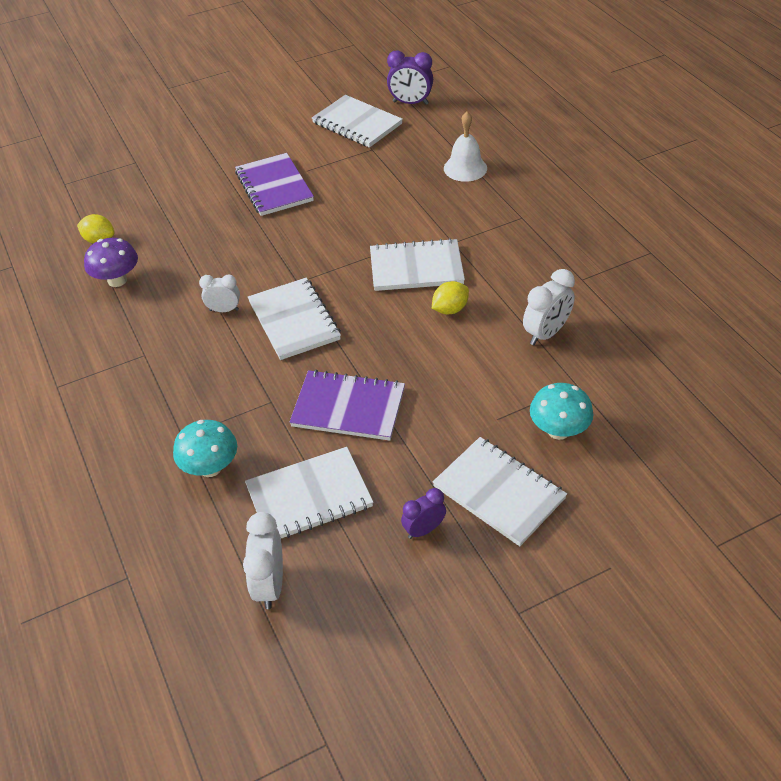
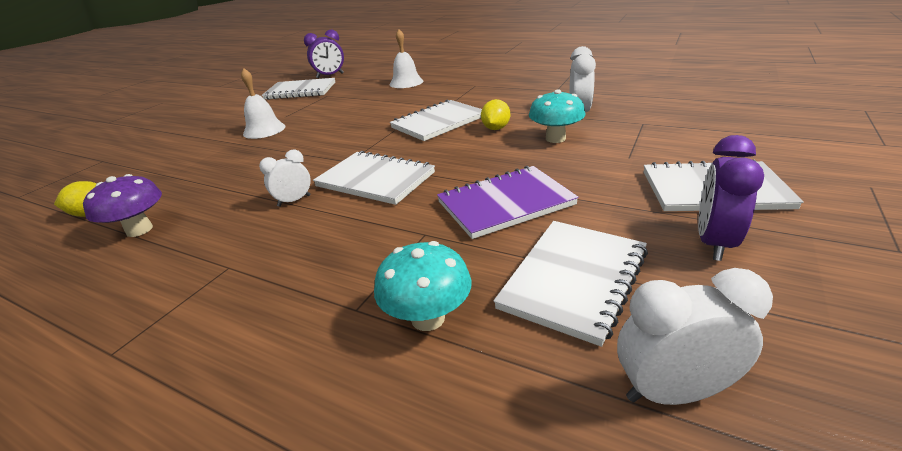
camera: 35 degrees left, 15 degrees down
(270, 584) = (673, 392): white clock -> white clock turned 120 degrees clockwise
(274, 187) = (264, 130): purple notebook -> white bell
(423, 530) = (714, 242): purple clock -> purple clock, size x1.52
(558, 430) = (678, 144): turquoise mushroom -> turquoise mushroom (555, 138)

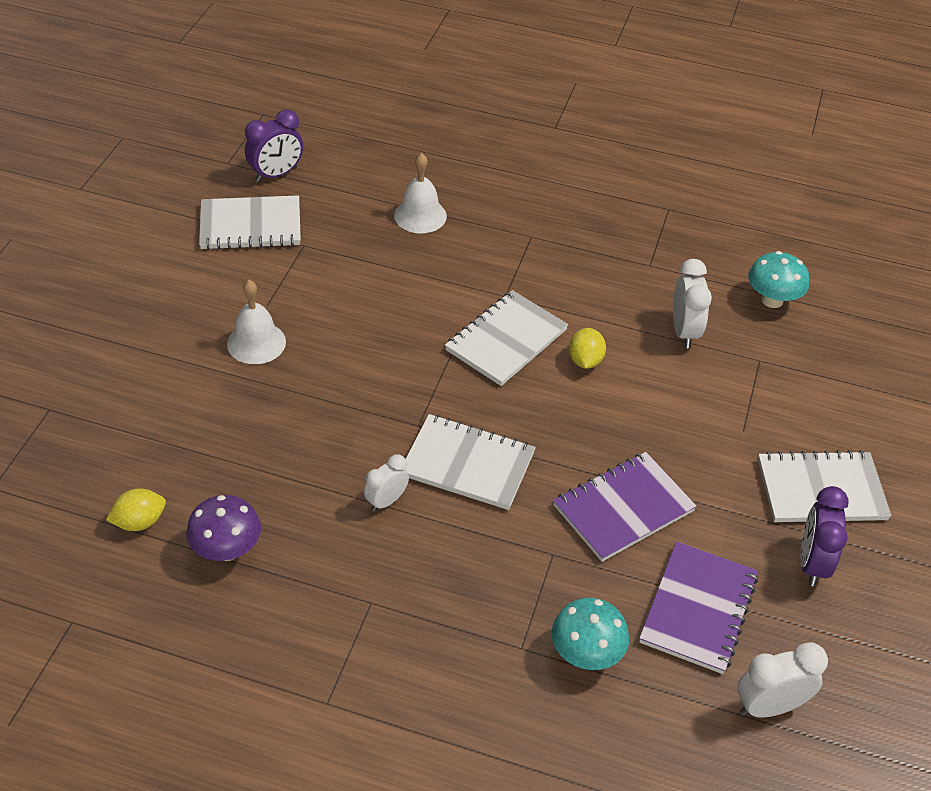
camera: 15 degrees left, 15 degrees up
(555, 138) = (661, 388): turquoise mushroom -> turquoise mushroom (772, 300)
(574, 280) = (698, 609): white notebook -> purple notebook

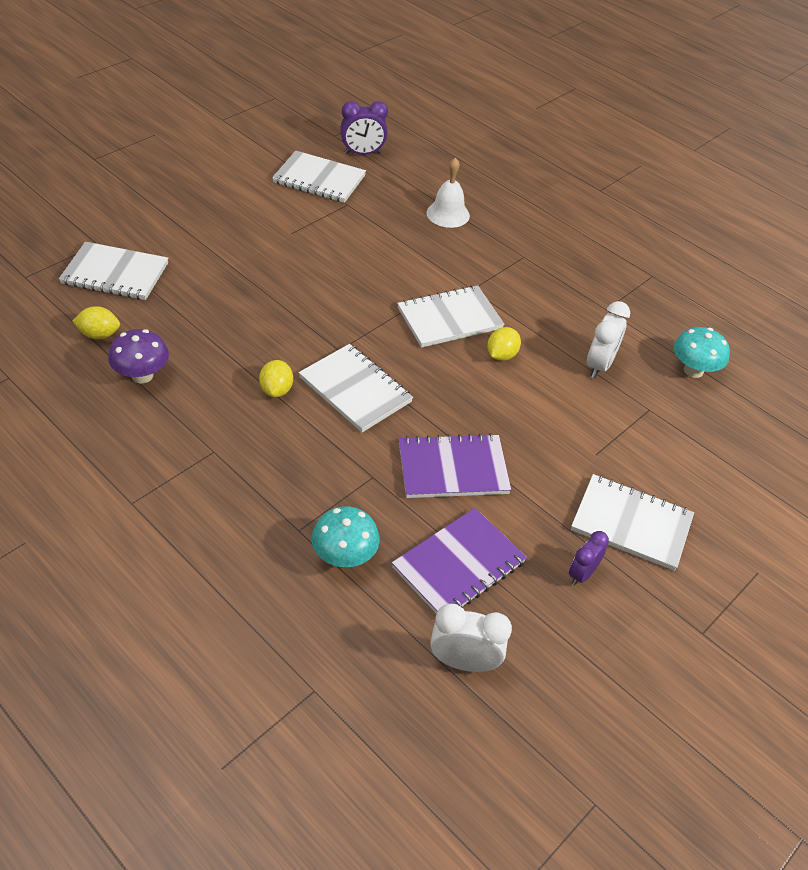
camera: 25 degrees right, 0 degrees up
(100, 438) = (115, 274): none -> white notebook
(256, 342) = (265, 254): white bell -> none
(386, 501) = (276, 390): white clock -> yellow lemon
(812, 563) = (582, 574): purple clock -> purple clock, size x0.66

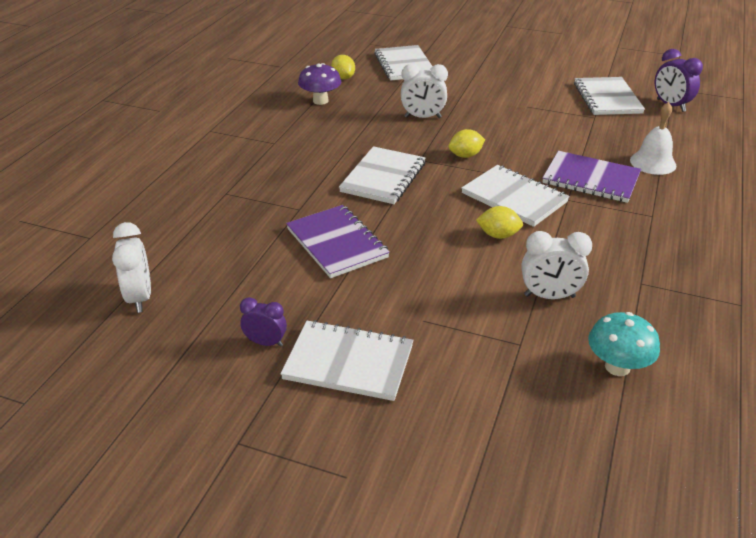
camera: 70 degrees right, 10 degrees down
(254, 311) = (423, 117): none -> white clock
(276, 390) = (352, 148): yellow lemon -> yellow lemon (465, 155)
(344, 556) = (212, 218): turquoise mushroom -> none
(459, 565) = (235, 271): purple notebook -> purple notebook (590, 179)
(631, 524) = (348, 362): white notebook -> white notebook turned 75 degrees counterclockwise

